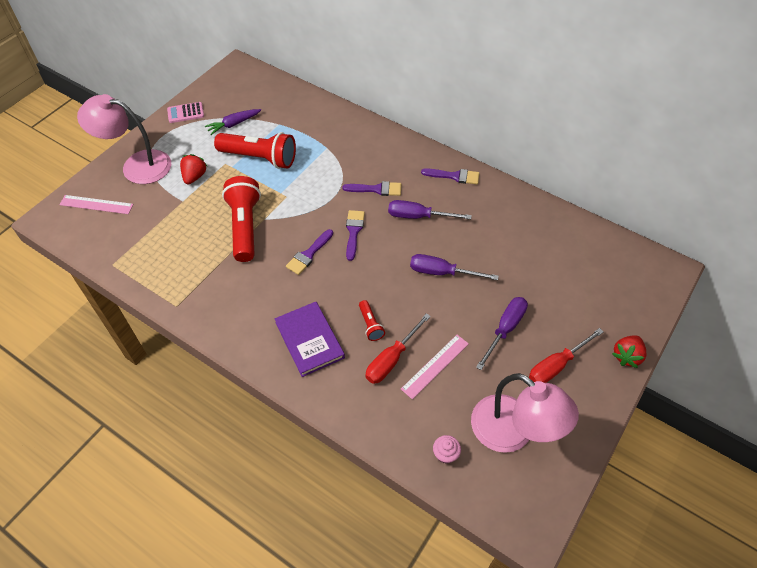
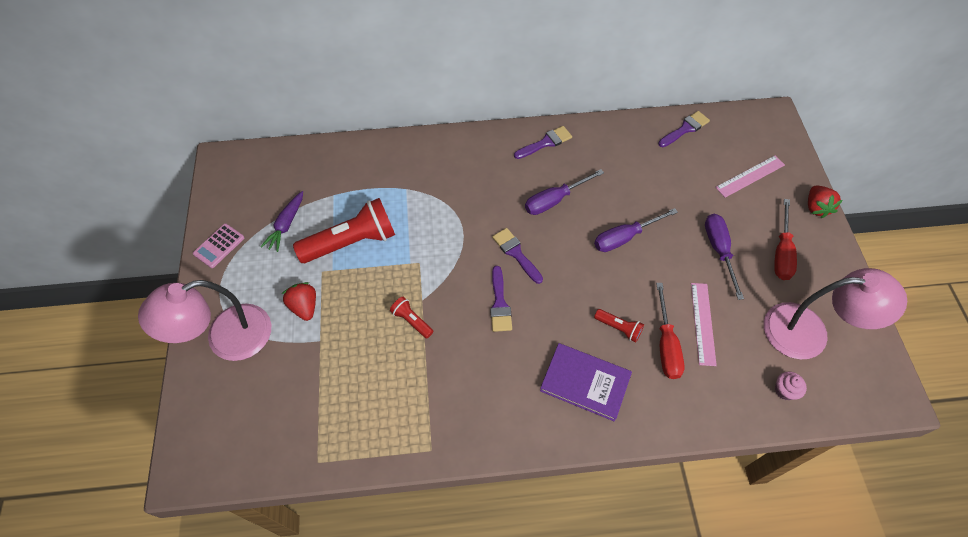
camera: 40 degrees left, 5 degrees up
(96, 204) = (226, 413): pink ruler -> pink ruler (750, 176)
(245, 226) = (412, 321): red flashlight -> red flashlight, size x0.46
(376, 189) = (493, 199): purple brush -> purple brush (685, 129)

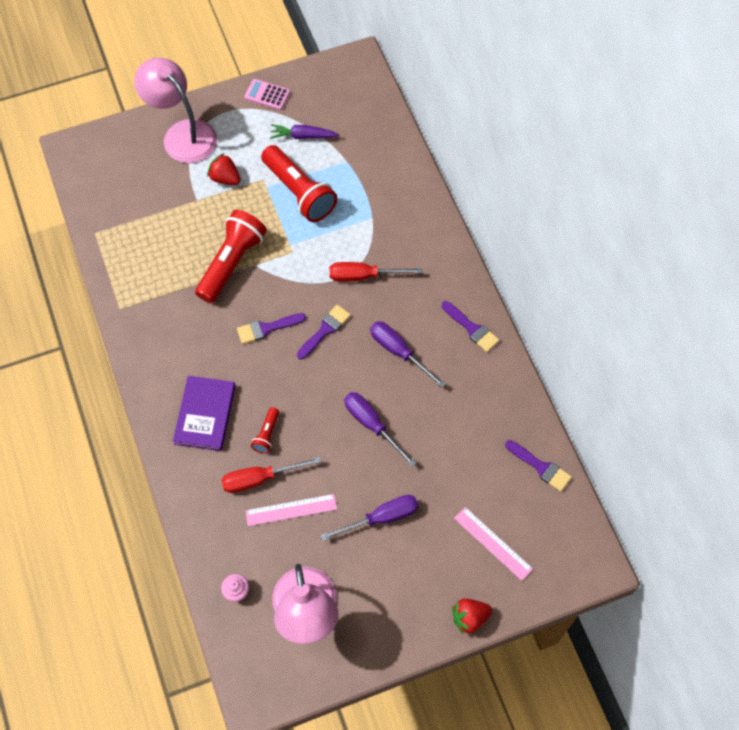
camera: 75 degrees right, 5 degrees up
(304, 306) = (225, 178): red strawberry -> red strawberry turned 105 degrees counterclockwise
(412, 321) = (232, 263): red flashlight -> red flashlight, size x2.17
(781, 252) = (397, 582): red screwdriver -> red screwdriver (363, 276)

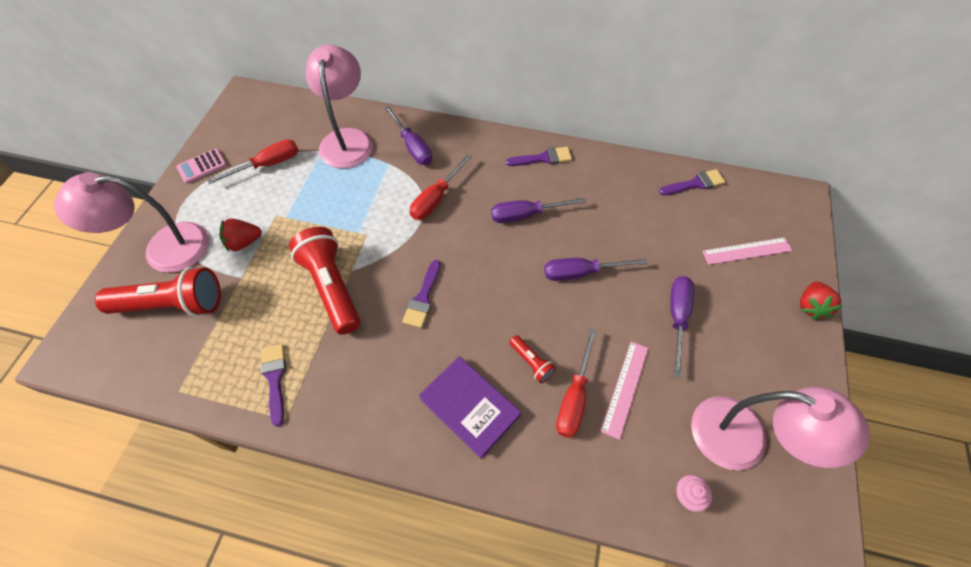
camera: 55 degrees left, 5 degrees down
(299, 192) = (316, 197): red flashlight -> red flashlight (173, 304)
(303, 136) = (268, 165): purple carrot -> red screwdriver
(325, 330) = (462, 254): purple brush -> purple brush (275, 378)
(373, 170) = (347, 139): none -> pink lamp
(404, 222) = (412, 147): none -> purple screwdriver

